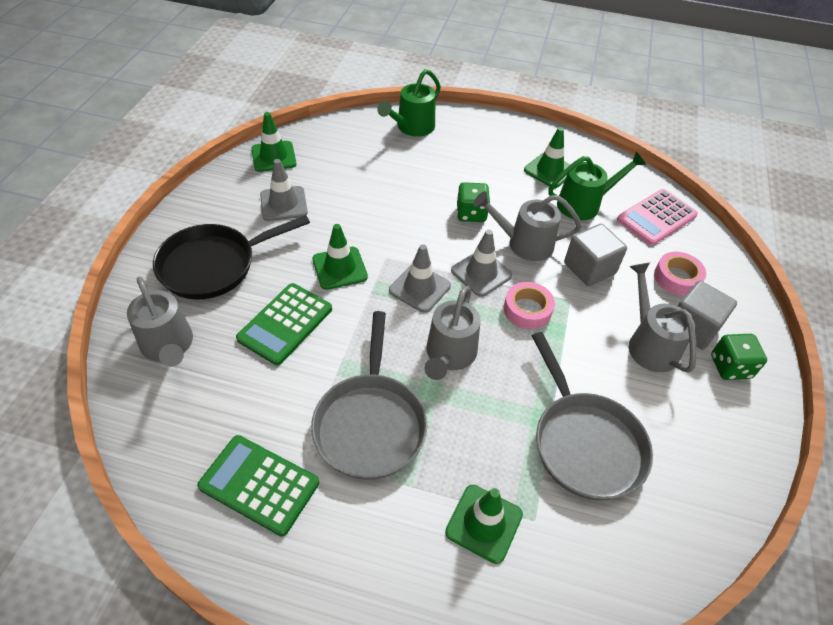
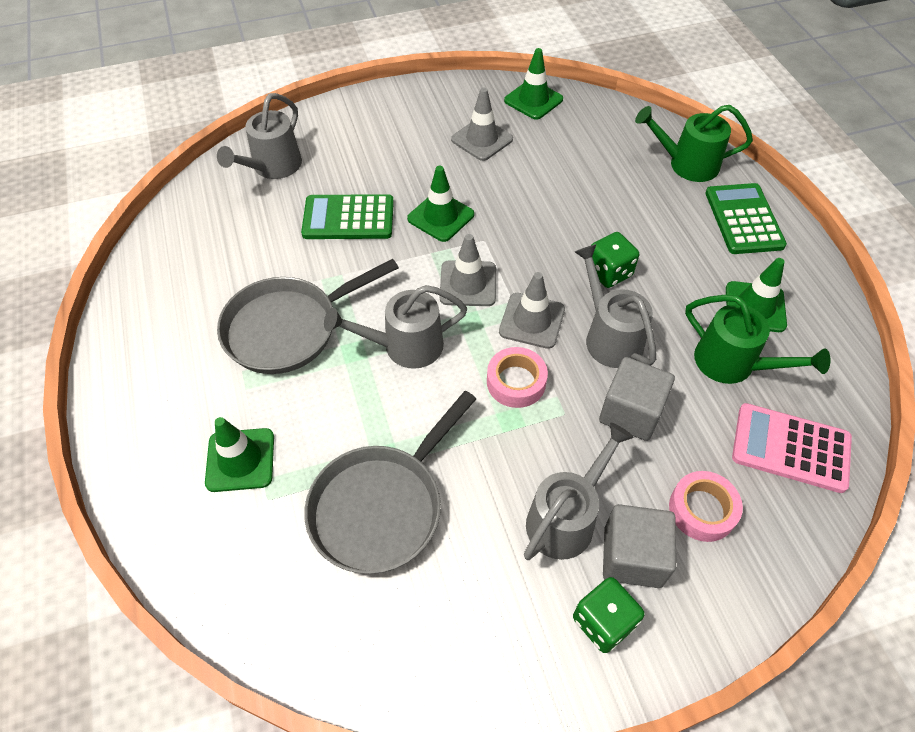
camera: 60 degrees right, 5 degrees up
(213, 265) = (372, 142): black pan -> none
(259, 484) = (186, 291): green calculator -> green calculator (743, 219)

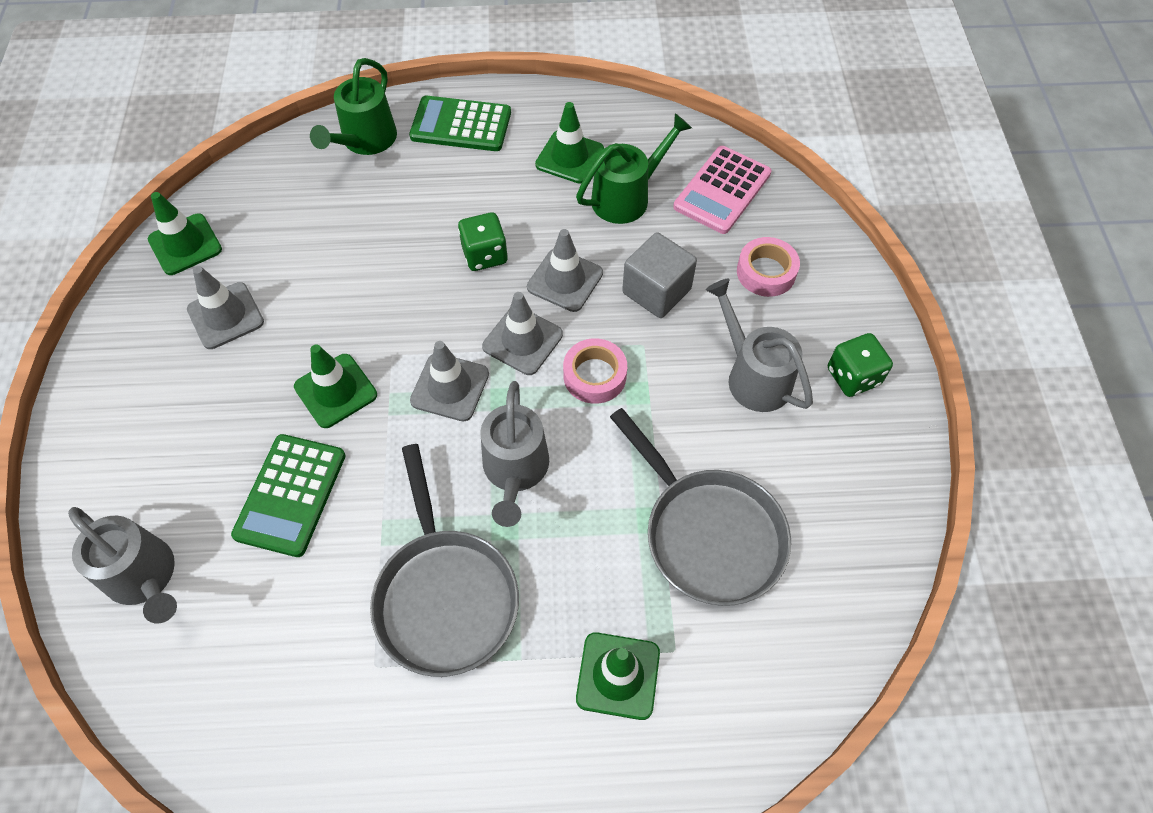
camera: 75 degrees left, 5 degrees up
(609, 336) = (565, 280): grey watering can -> grey traffic cone
(632, 556) = (799, 337): grey cube -> none

